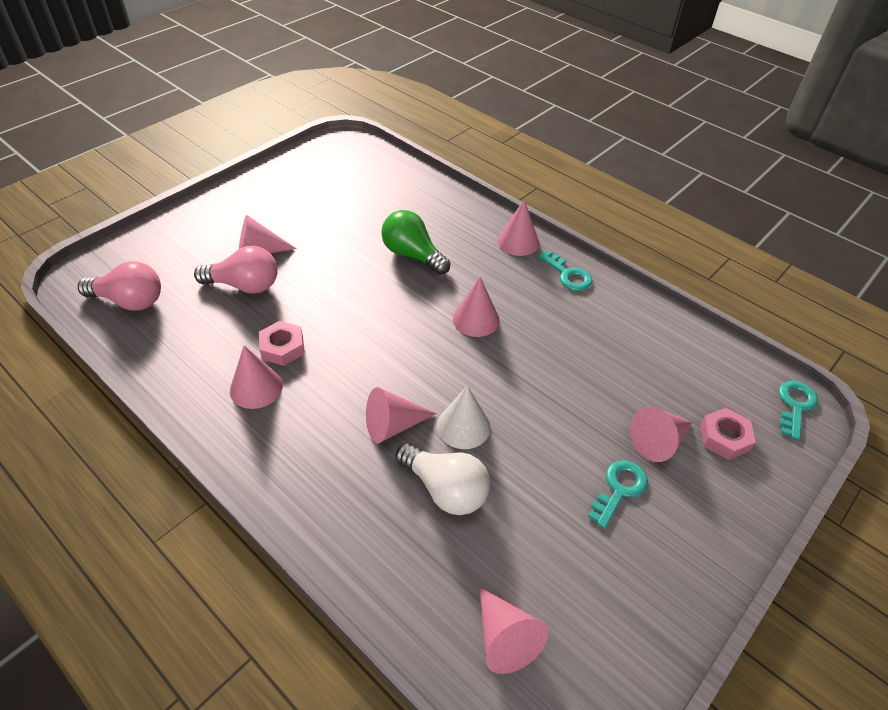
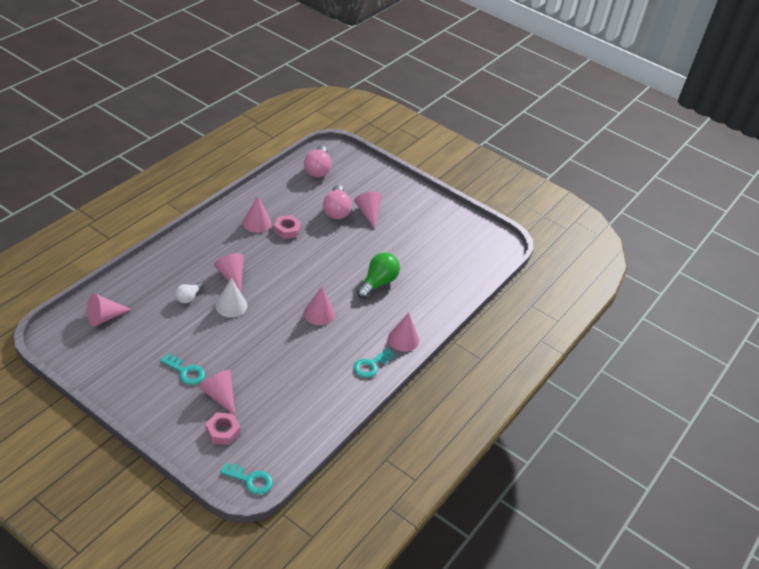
camera: 80 degrees right, 5 degrees down
(445, 489) = (189, 297): white light bulb -> white light bulb, size x0.59

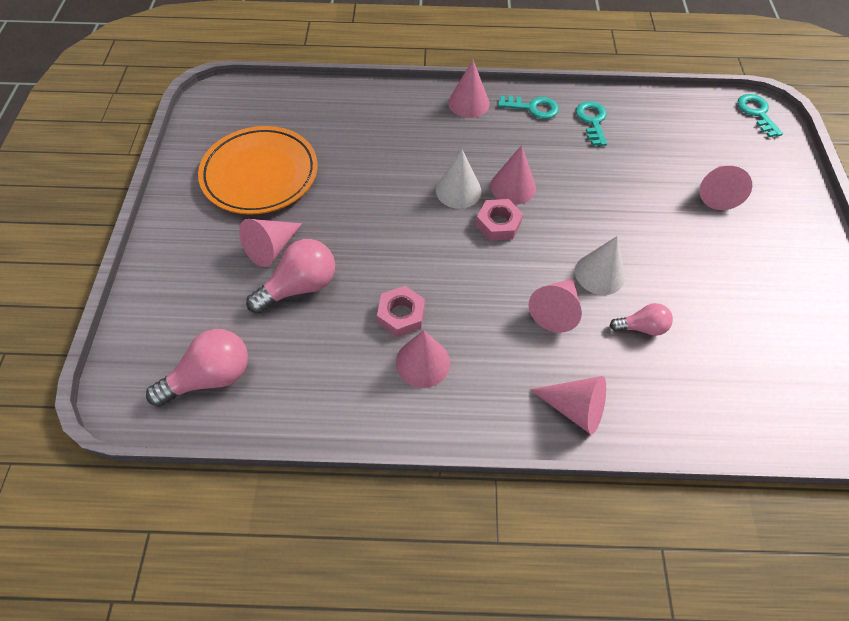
camera: 120 degrees left, 15 degrees up
(104, 317) = (782, 391): pink cone -> pink cone (575, 408)
(185, 372) = (732, 242): turquoise key -> turquoise key (592, 121)
(189, 297) = (641, 327): white light bulb -> pink light bulb
(222, 431) = (746, 163): pink nut -> pink nut (498, 224)
(339, 291) = (458, 190): none -> white cone
(377, 283) = (405, 165): green light bulb -> none
(423, 232) = (260, 174): none -> orange plate

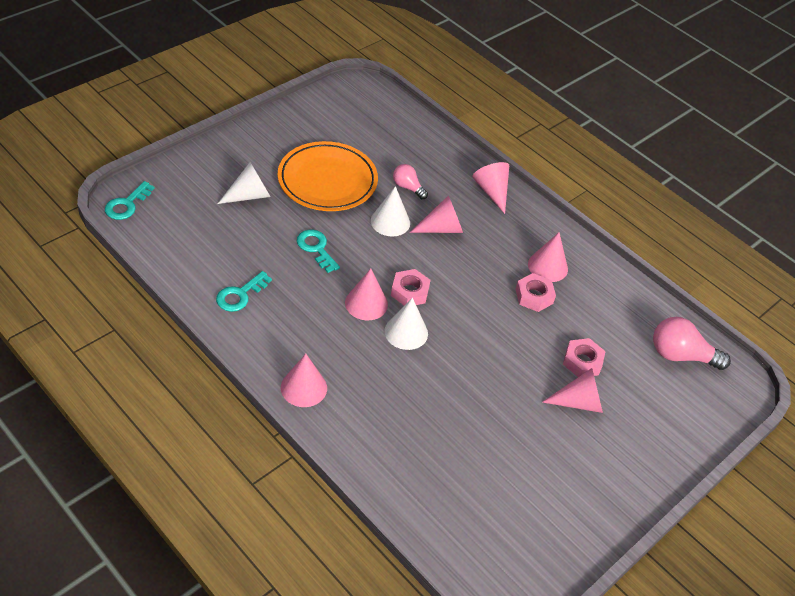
camera: 140 degrees left, 10 degrees down
(260, 174) = (538, 470): orange plate -> orange plate (327, 180)
(299, 287) = (582, 361): pink light bulb -> pink nut
(532, 108) = (263, 341): turquoise key -> turquoise key (316, 248)
(717, 193) = (249, 195): pink cone -> white cone

